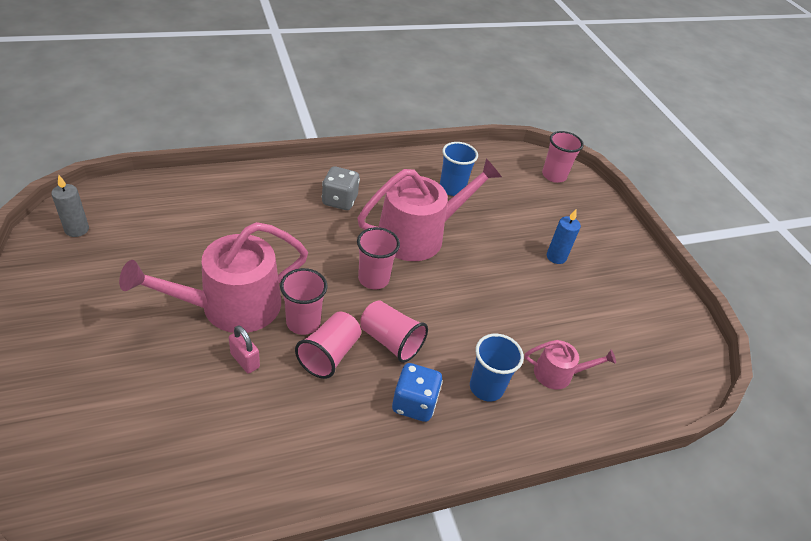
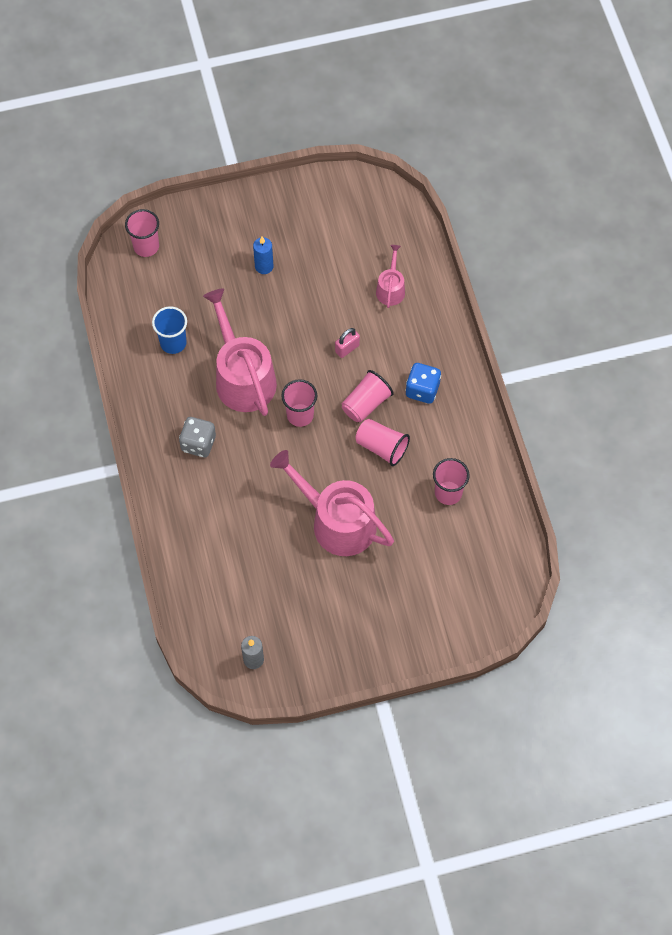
camera: 80 degrees left, 20 degrees up
(231, 306) = (337, 521): pink watering can -> pink watering can turned 150 degrees clockwise
(245, 360) = (390, 505): pink padlock -> pink padlock (347, 348)
(303, 322) = (351, 467): pink cup -> pink cup (448, 493)
(486, 387) = (406, 340): blue cup -> none

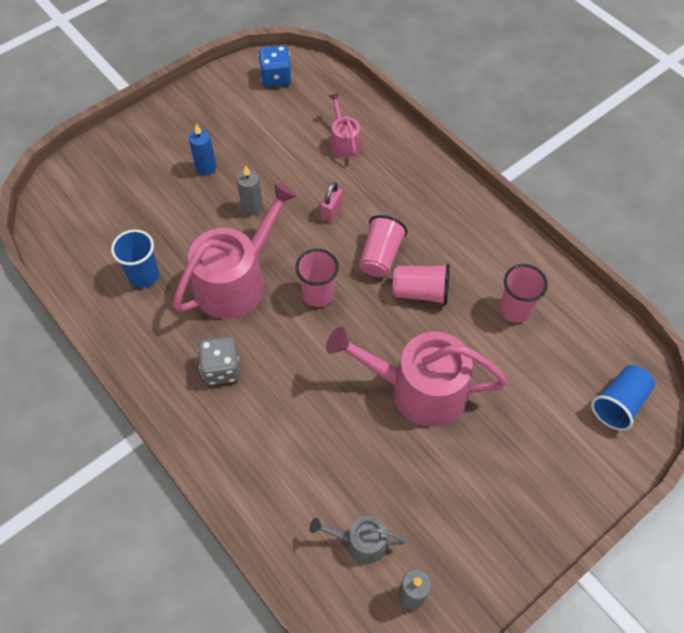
camera: 25 degrees left, 5 degrees down
(146, 246) = (71, 193): pink cup -> none
(237, 610) = (360, 542): none -> grey watering can
(242, 377) = (236, 280): pink watering can -> pink watering can turned 90 degrees clockwise
(284, 318) = (252, 207): none -> grey candle
(422, 390) = (429, 221): blue dice -> blue dice (276, 78)
(483, 598) = (619, 403): none -> blue cup

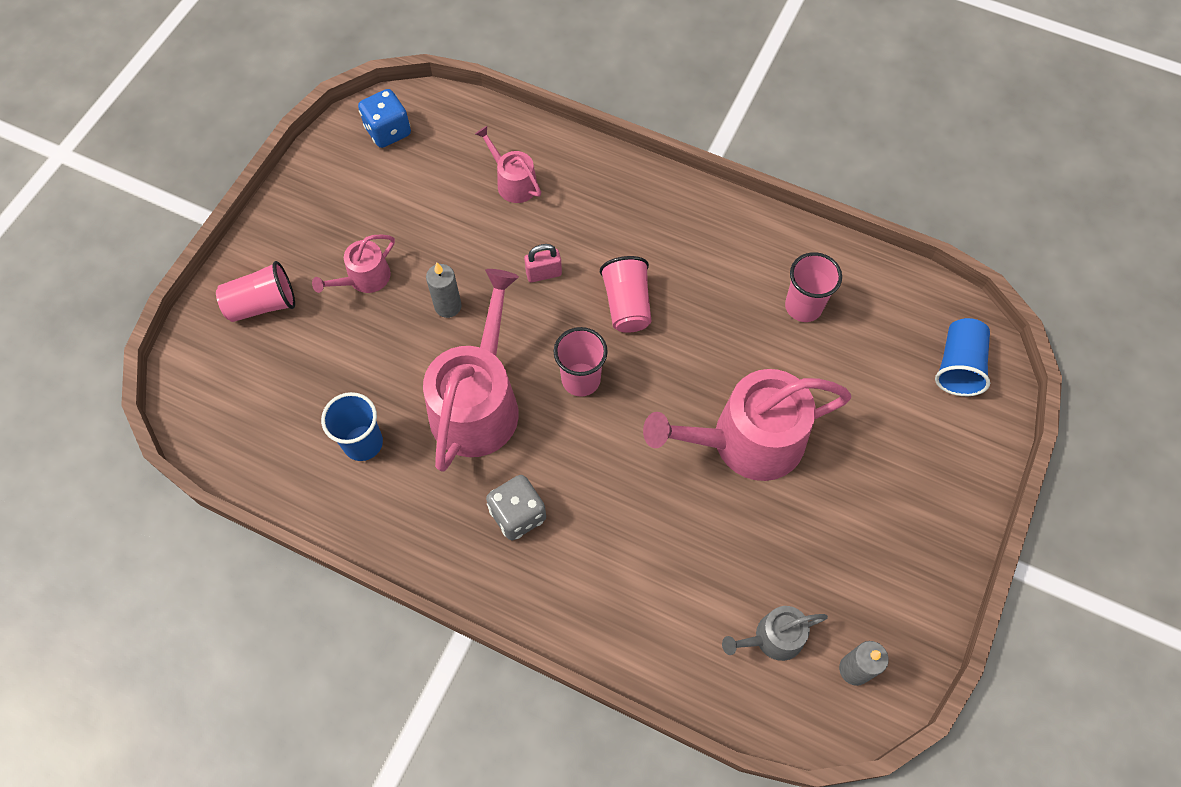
camera: 25 degrees left, 5 degrees up
(206, 167) = (364, 278): blue candle -> pink watering can
(331, 211) = (543, 273): pink padlock -> pink padlock turned 75 degrees clockwise
(421, 292) = (693, 329): pink cup -> pink cup (262, 304)

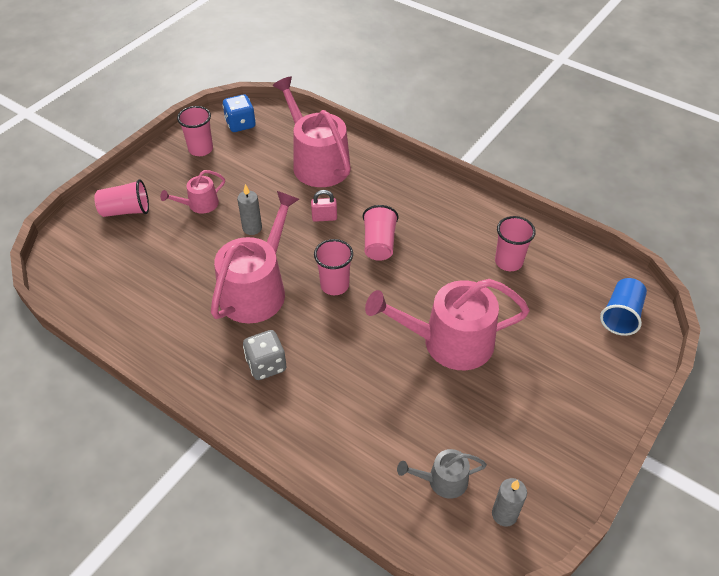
camera: 10 degrees right, 15 degrees down
(341, 183) = (200, 149): none -> pink cup
(363, 443) = (168, 303): blue cup -> none
(513, 182) = (317, 162): pink watering can -> pink watering can, size x2.03

